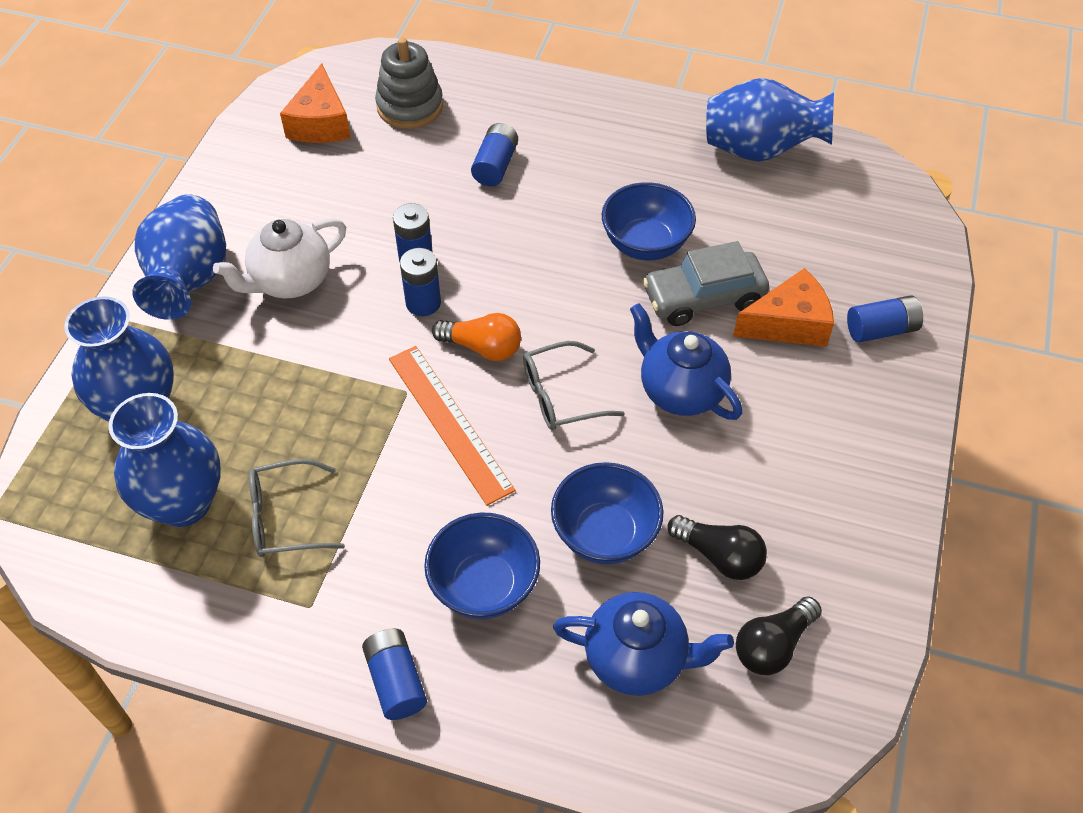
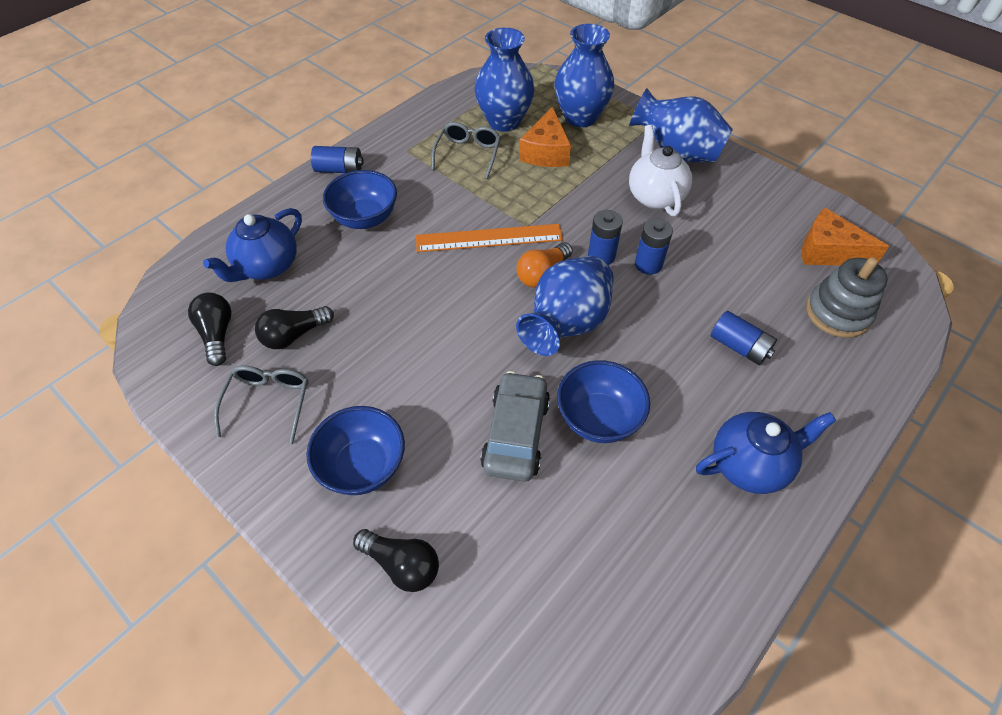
camera: 115 degrees right, 0 degrees up
(560, 396) = (474, 301): grey glasses -> grey glasses (268, 402)
(605, 533) = (355, 283): blue bowl -> blue bowl (363, 466)
(680, 391) = (434, 374): blue teapot -> blue teapot (749, 464)
(760, 150) = (690, 589): blue vase -> blue vase (566, 324)
(788, 324) = (453, 486): orange cheese -> orange cheese (546, 152)
(881, 329) = (402, 564): blue battery -> black light bulb

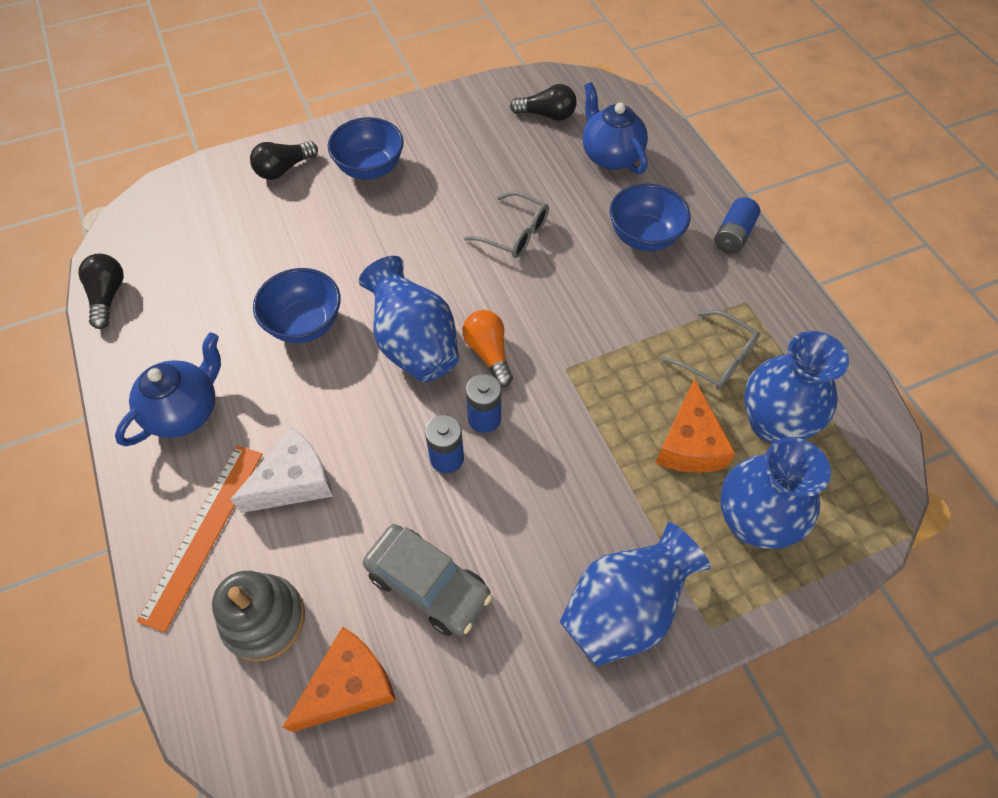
camera: 115 degrees right, 5 degrees up
(268, 402) = (461, 131): grey glasses -> grey glasses (515, 234)
(294, 335) = (519, 157): black light bulb -> black light bulb (108, 296)
(489, 238) = (564, 327): orange ruler -> orange ruler (203, 533)
(516, 434) = (332, 263): grey car -> grey car (428, 584)
(546, 152) = (689, 444): orange cheese -> orange cheese turned 120 degrees counterclockwise
(655, 196) = (550, 529): white teapot -> none
(739, 346) = (294, 481): blue battery -> white cheese
(749, 464) = (185, 411): blue teapot -> blue teapot turned 150 degrees counterclockwise

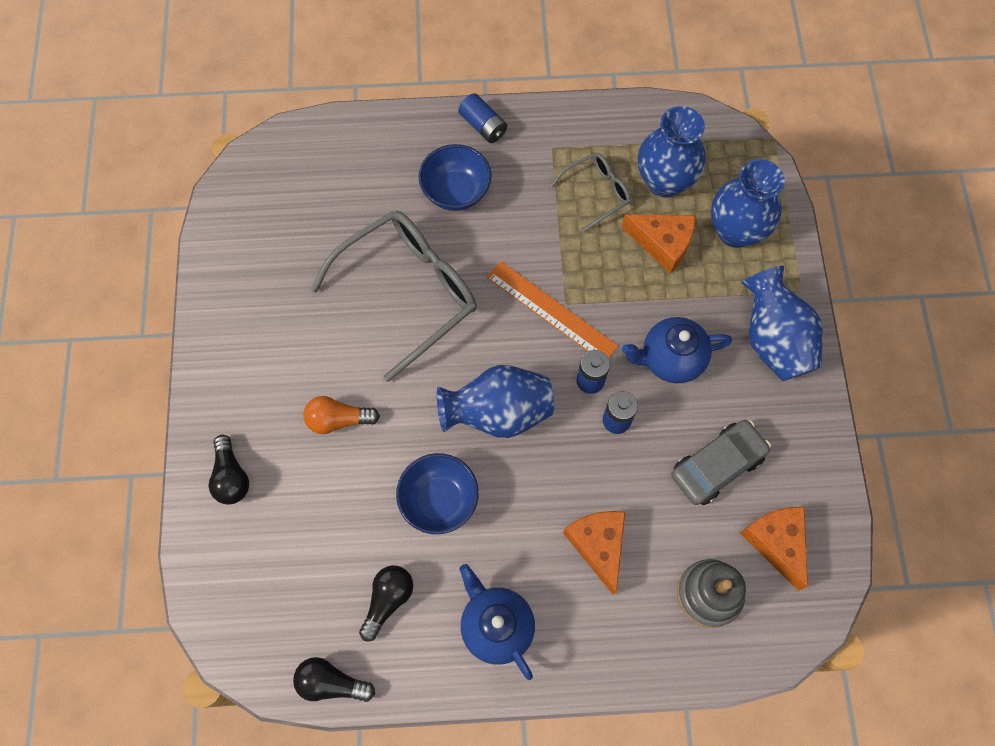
camera: 70 degrees left, 10 degrees up
(203, 533) = (621, 629): orange ruler -> orange ruler (551, 311)
(294, 481) = (598, 545): white cheese -> orange cheese
(370, 168) = (269, 393): blue bowl -> none
(488, 353) = (529, 356): orange light bulb -> orange light bulb (338, 420)
(515, 234) = (409, 292): grey glasses -> grey glasses, size x1.99
(547, 115) = (273, 212): black light bulb -> black light bulb (388, 600)
(610, 156) = (351, 180): blue teapot -> blue teapot (671, 359)

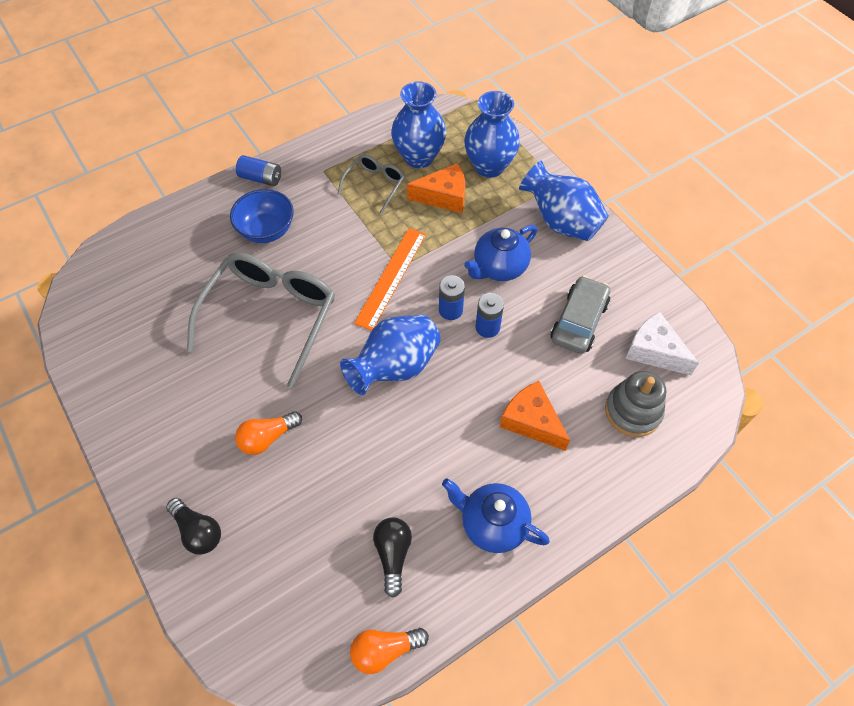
camera: 30 degrees left, 10 degrees down
(331, 683) = (385, 650): black light bulb -> orange light bulb
(439, 500) = (388, 455): blue bowl -> none
(551, 311) = (391, 277): orange ruler -> orange ruler turned 75 degrees counterclockwise
(776, 542) = (654, 351): orange cheese -> white cheese

